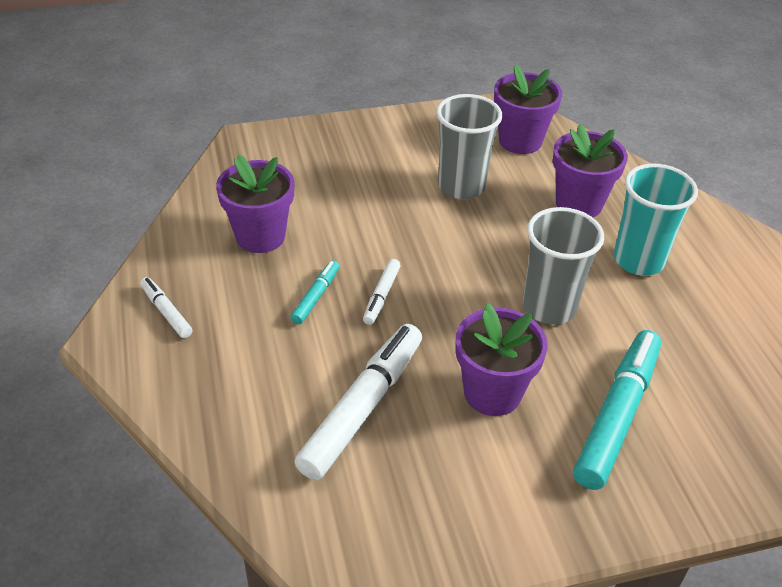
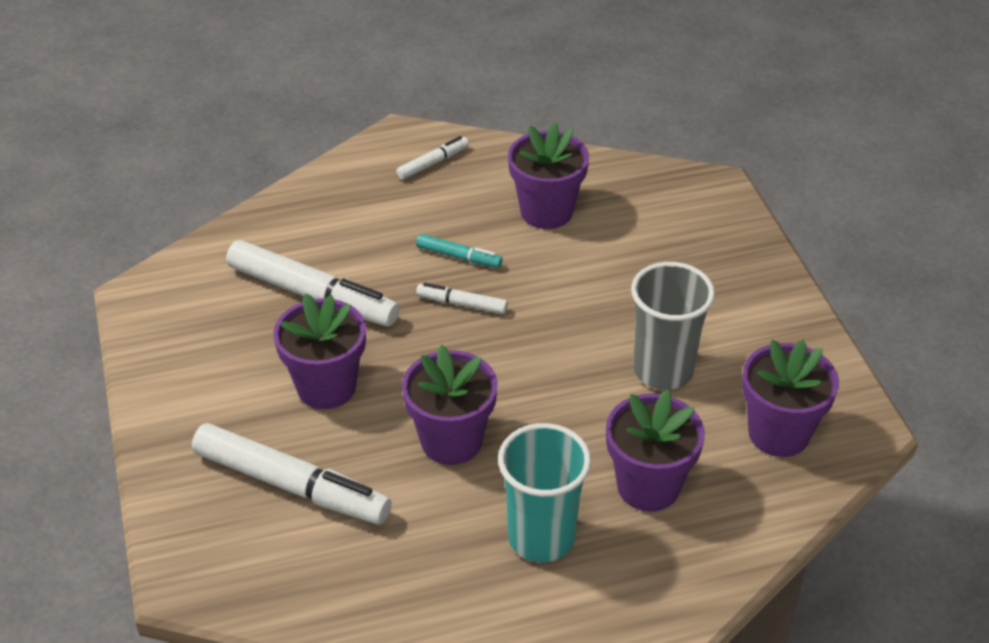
camera: 90 degrees right, 0 degrees up
(549, 307) = (451, 441): grey cup -> purple flower pot
(617, 415) = (291, 485): turquoise marker -> white marker

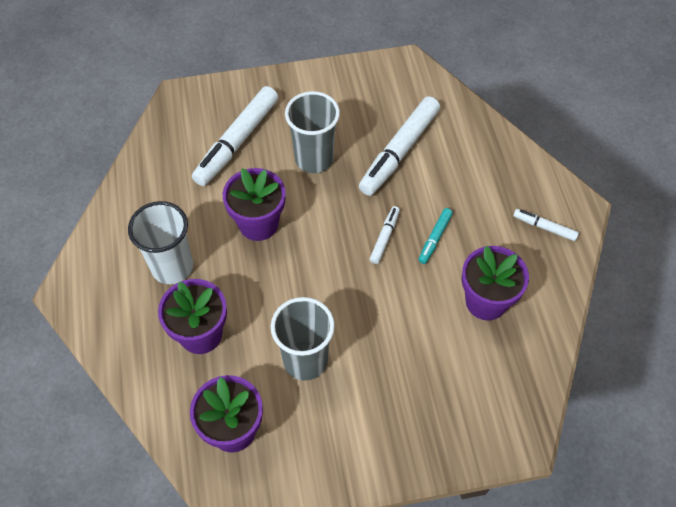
camera: 95 degrees right, 15 degrees up
(326, 387) = (314, 159): purple flower pot -> grey cup
(433, 163) = (544, 227): white marker -> white marker turned 150 degrees clockwise
(541, 537) = (172, 267): turquoise cup -> white cup

